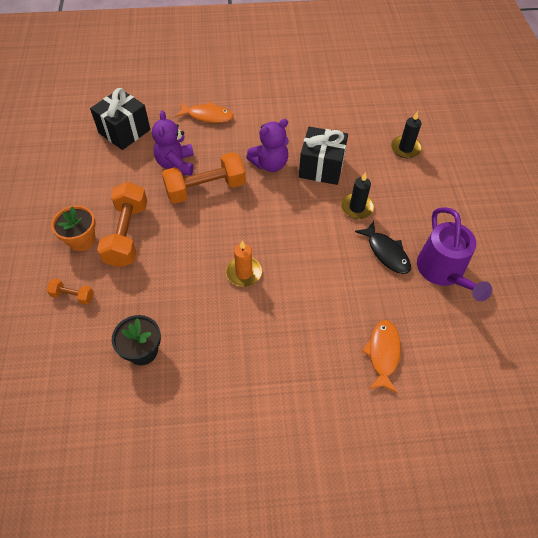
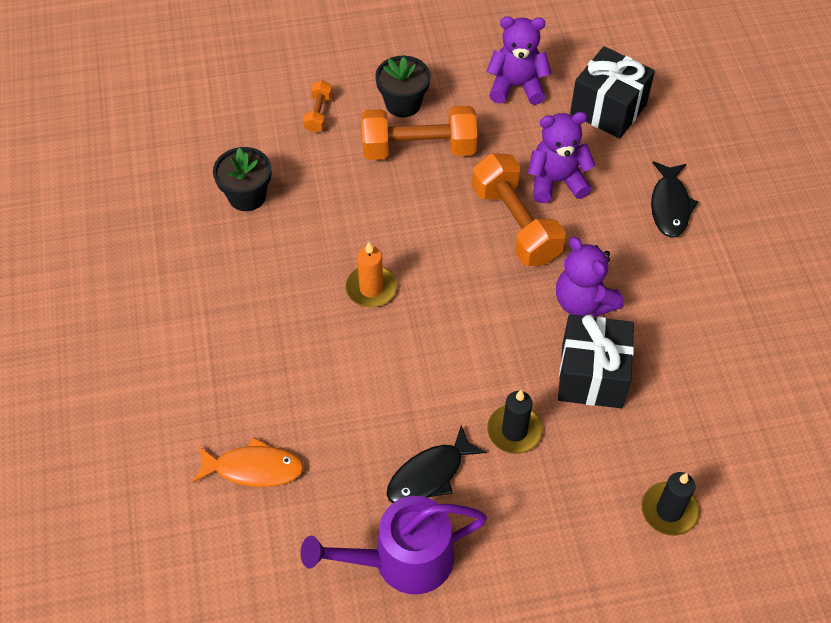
camera: 85 degrees right, 0 degrees up
(81, 240) = (403, 104): orange flower pot -> black flower pot
(88, 174) = (516, 86): none -> purple teddy bear
(207, 116) = (670, 206): orange fish -> black fish

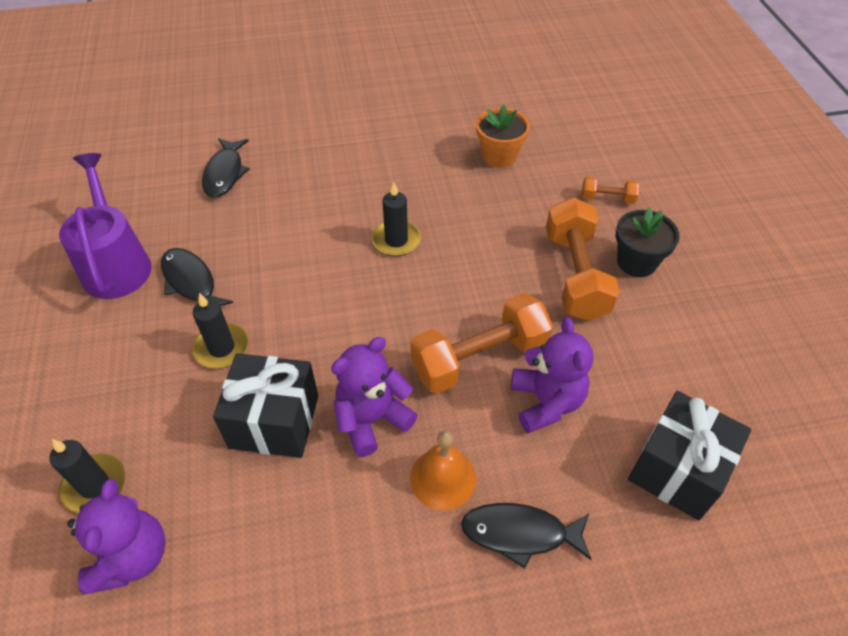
camera: 90 degrees right, 5 degrees down
(247, 196) = (499, 156): black flower pot -> orange flower pot
(254, 468) = (225, 173): orange fish -> black fish
(371, 288) = (396, 240): orange candle -> black candle
(516, 86) = (690, 367): purple teddy bear -> purple teddy bear (132, 557)
(631, 252) = (443, 478): none -> orange bell

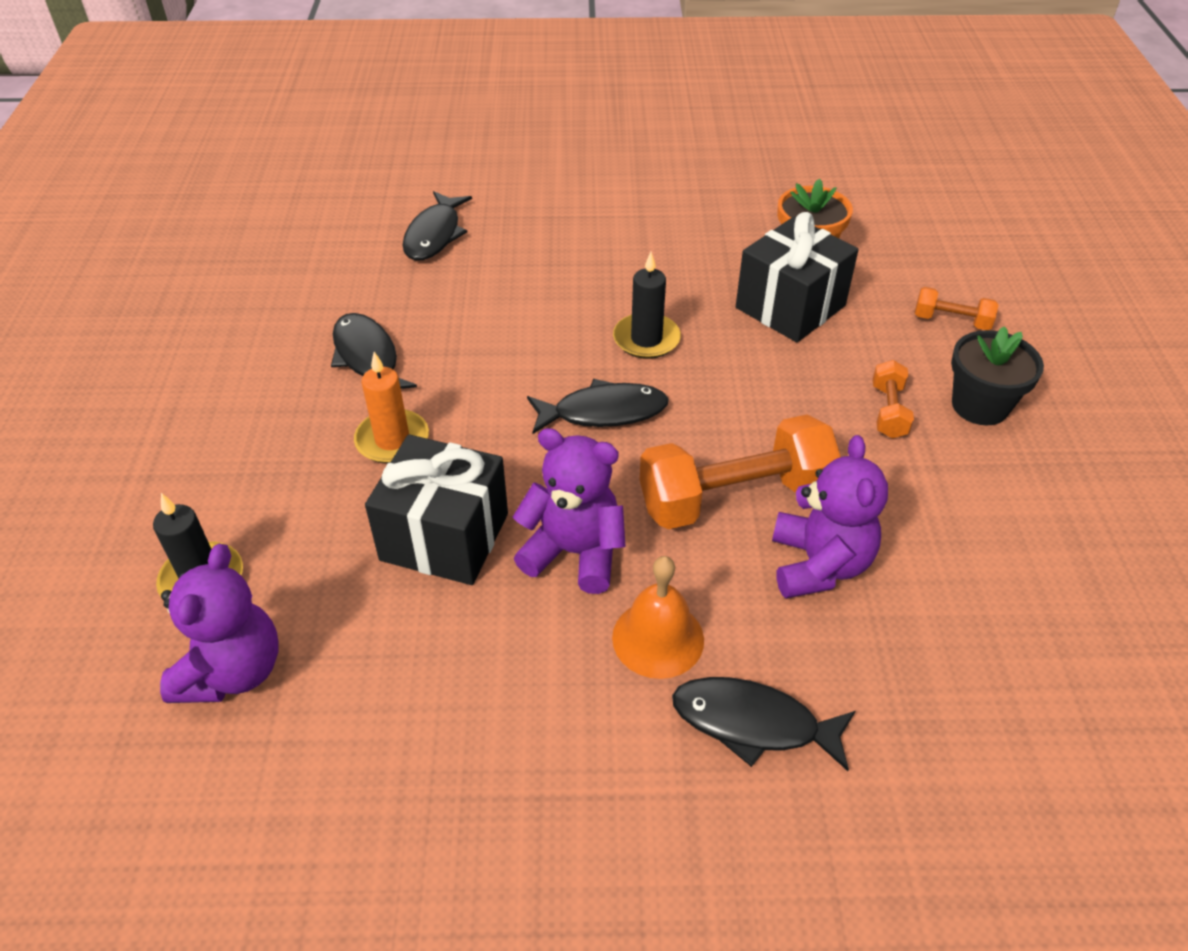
camera: 10 degrees right, 5 degrees down
(116, 264) = (277, 325): purple watering can -> none
(221, 348) = (392, 440): black candle -> orange candle
(372, 419) = (574, 552): purple teddy bear -> purple teddy bear turned 45 degrees clockwise
(374, 303) = (603, 412): none -> black fish
(575, 275) = (888, 411): orange dumbbell -> orange dumbbell, size x0.48
(677, 470) = (995, 677): black gift -> black gift (790, 307)

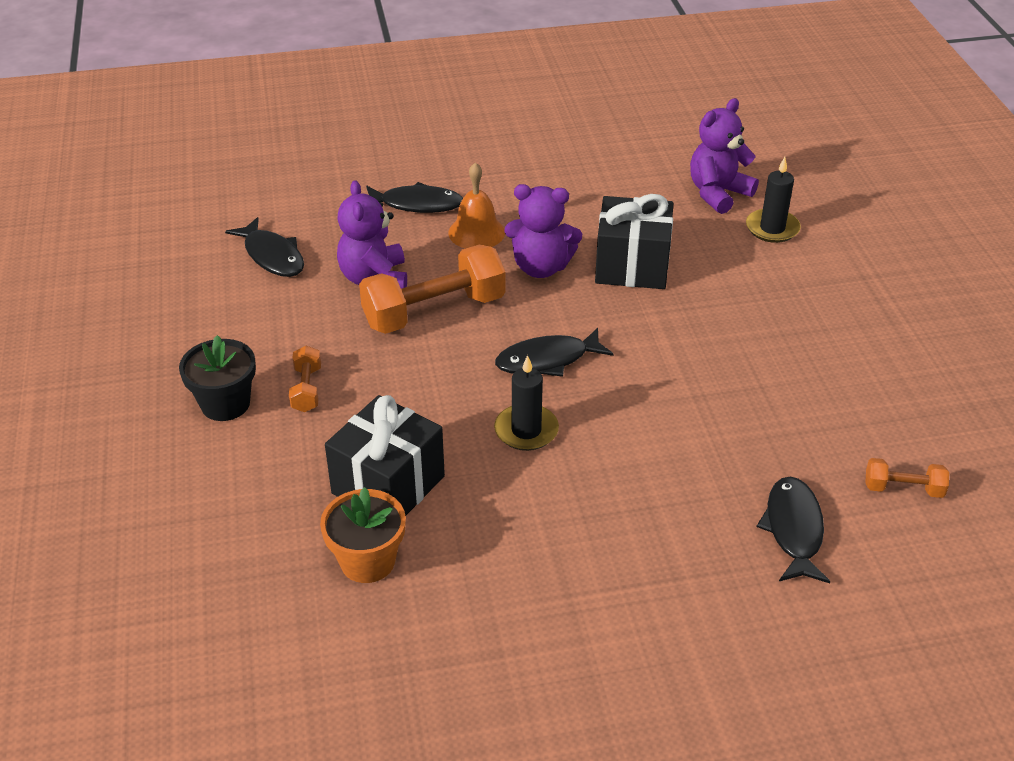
camera: 170 degrees right, 5 degrees down
(233, 671) = (718, 193): purple teddy bear -> purple teddy bear turned 45 degrees clockwise
(367, 358) = (769, 381): black fish -> black fish (272, 256)
(392, 440) = (705, 320): orange candle -> none
(951, 321) = (225, 489): orange dumbbell -> orange dumbbell (903, 489)

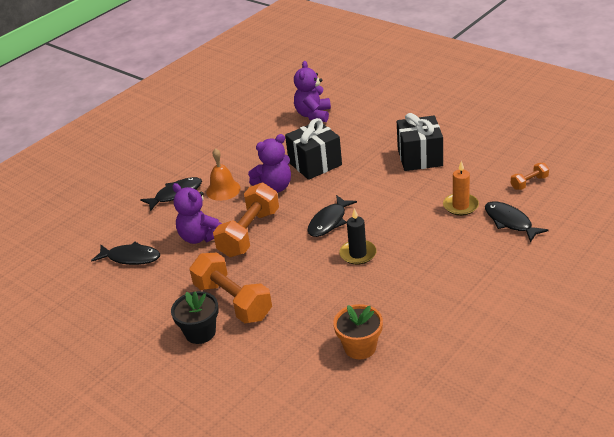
camera: 35 degrees left, 5 degrees down
(307, 389) = (233, 301): orange dumbbell -> orange dumbbell, size x2.10
(388, 485) = (327, 313): black gift -> black gift (420, 157)
(752, 456) = (460, 206): none -> orange candle
(772, 228) = (355, 116): black candle -> none

